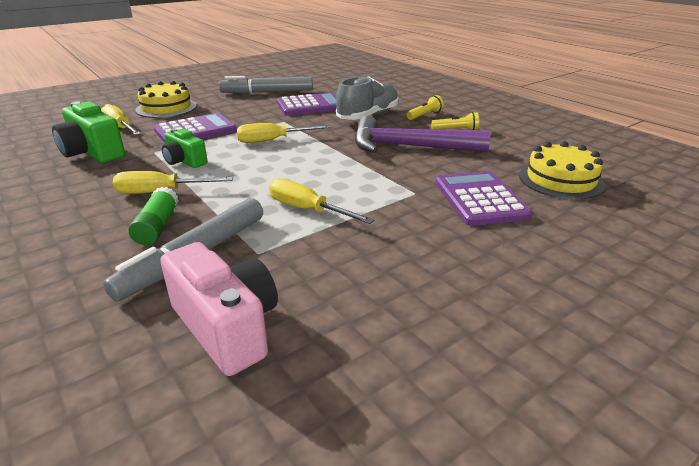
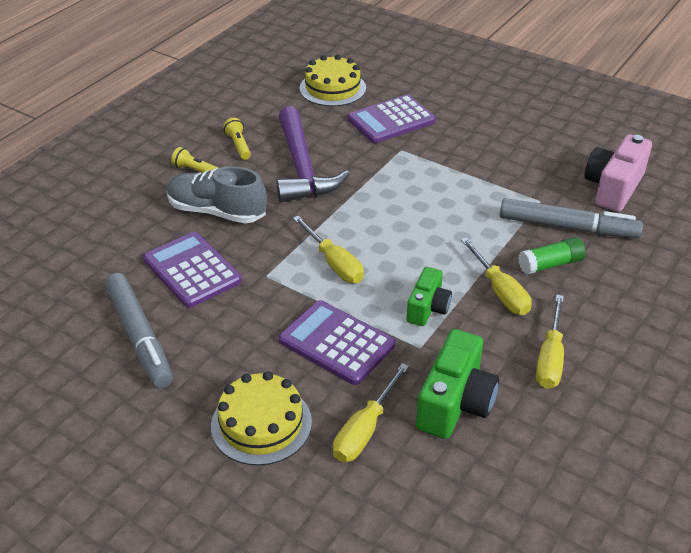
camera: 110 degrees left, 10 degrees up
(307, 210) = (467, 195): yellow screwdriver -> yellow screwdriver (550, 358)

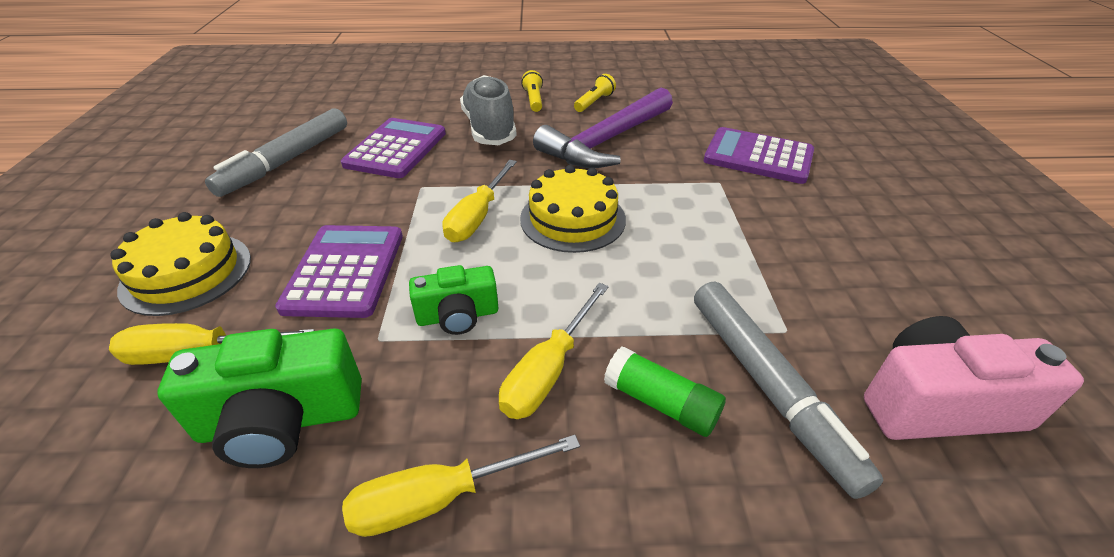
camera: 55 degrees right, 0 degrees up
(332, 88) = (751, 108): yellow cake -> yellow cake (572, 219)

